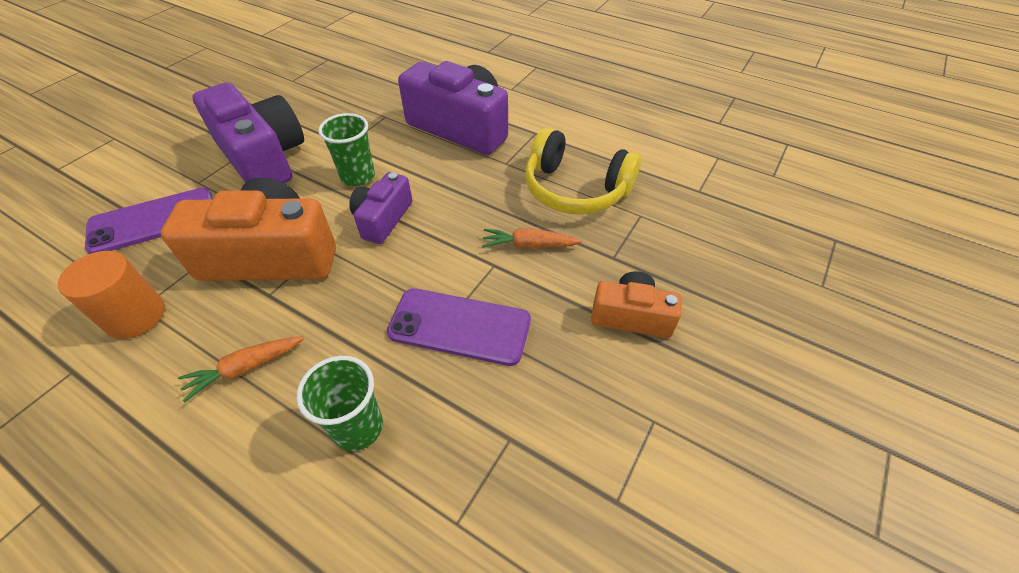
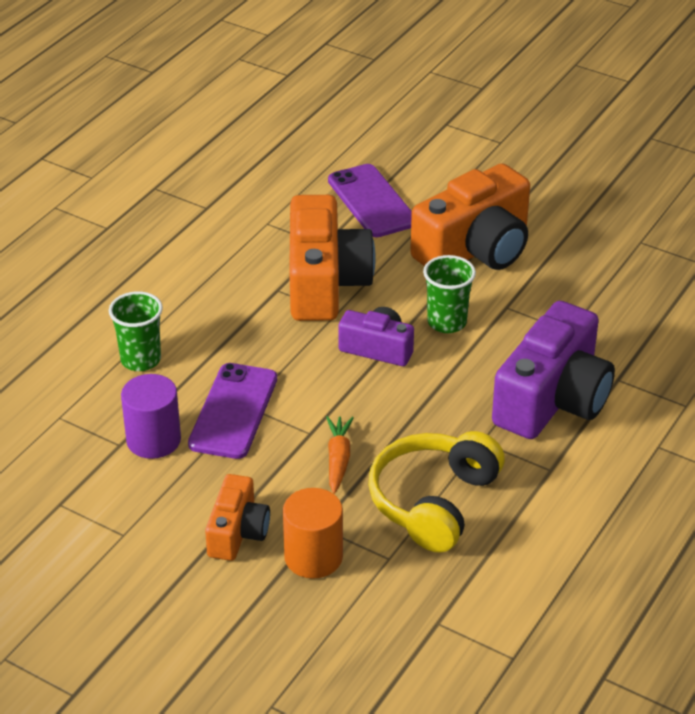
camera: 90 degrees right, 10 degrees down
(135, 316) = (258, 223): orange cylinder -> orange cylinder (313, 557)
(245, 368) = (200, 292): orange carrot -> none
(263, 157) = (475, 249): purple camera -> orange camera
(502, 401) = (153, 440): none -> purple cylinder

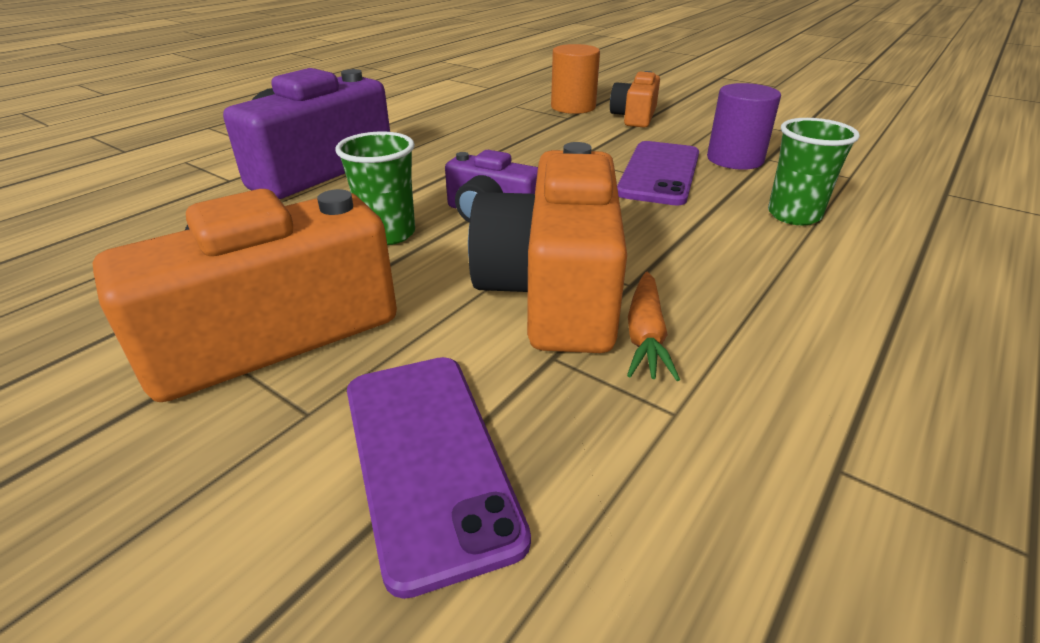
camera: 175 degrees left, 5 degrees down
(338, 459) = (549, 144): orange carrot -> orange carrot (645, 335)
(433, 502) = (471, 123): yellow headphones -> none

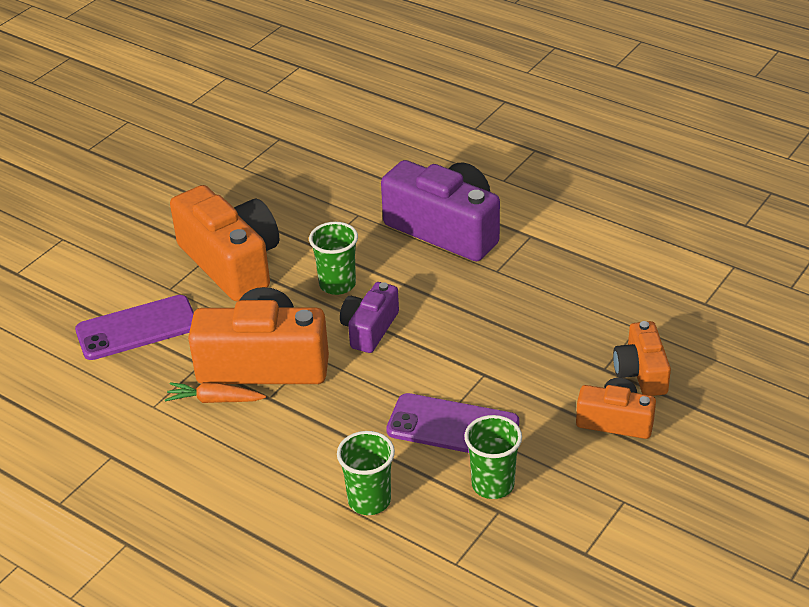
camera: 90 degrees right, 5 degrees up
(573, 107) = (641, 372): orange cylinder -> orange camera
(735, 159) = (492, 484): purple cylinder -> green cup

